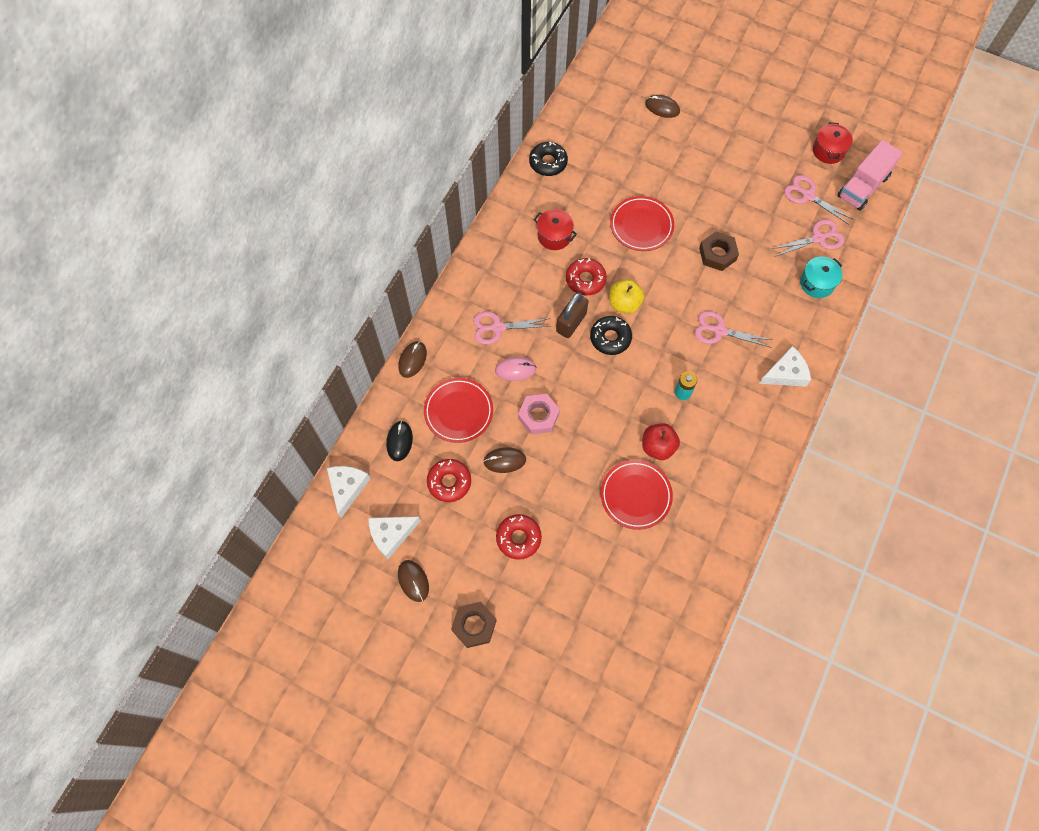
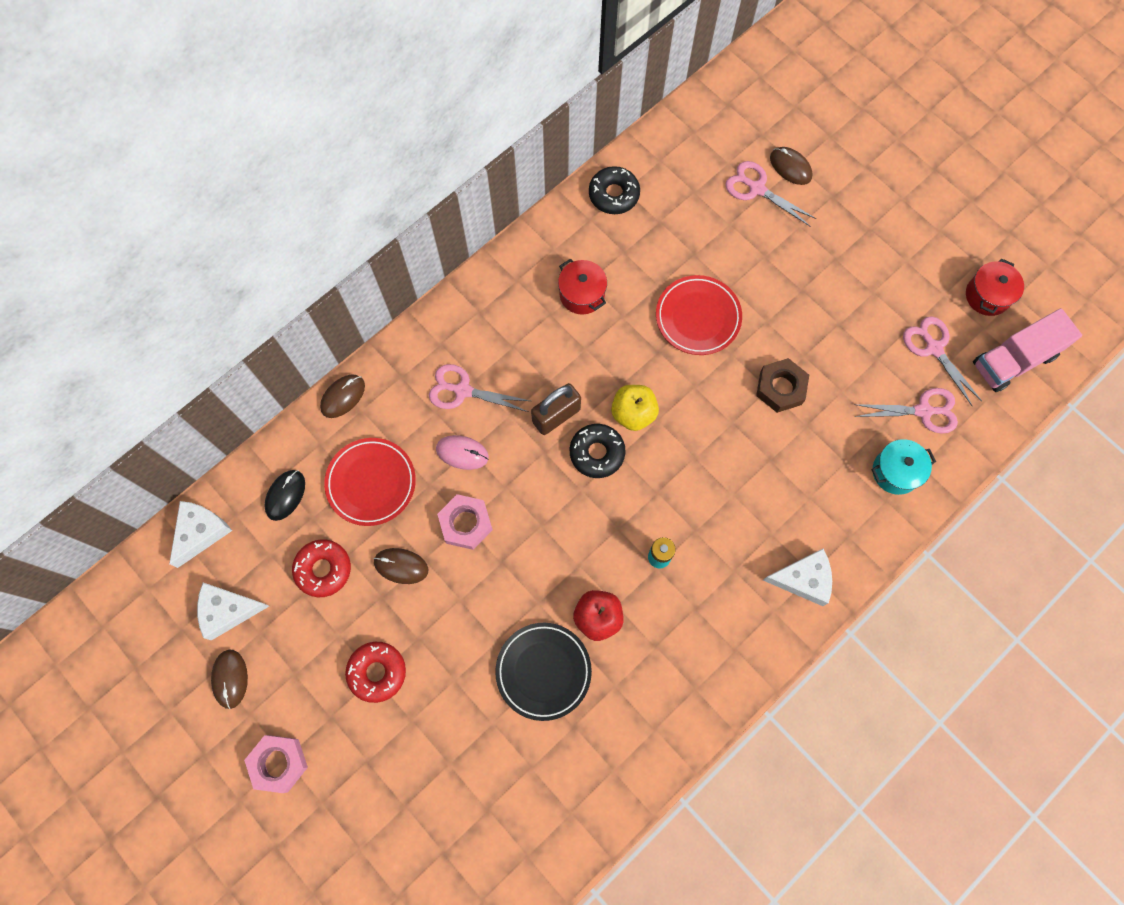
camera: 20 degrees right, 5 degrees up
(474, 625) = (278, 763): brown nut -> pink nut
(585, 280) = (597, 365): red donut -> none
(635, 495) = (543, 671): red plate -> black plate
(719, 331) = (740, 492): pink scissors -> pink scissors (756, 189)

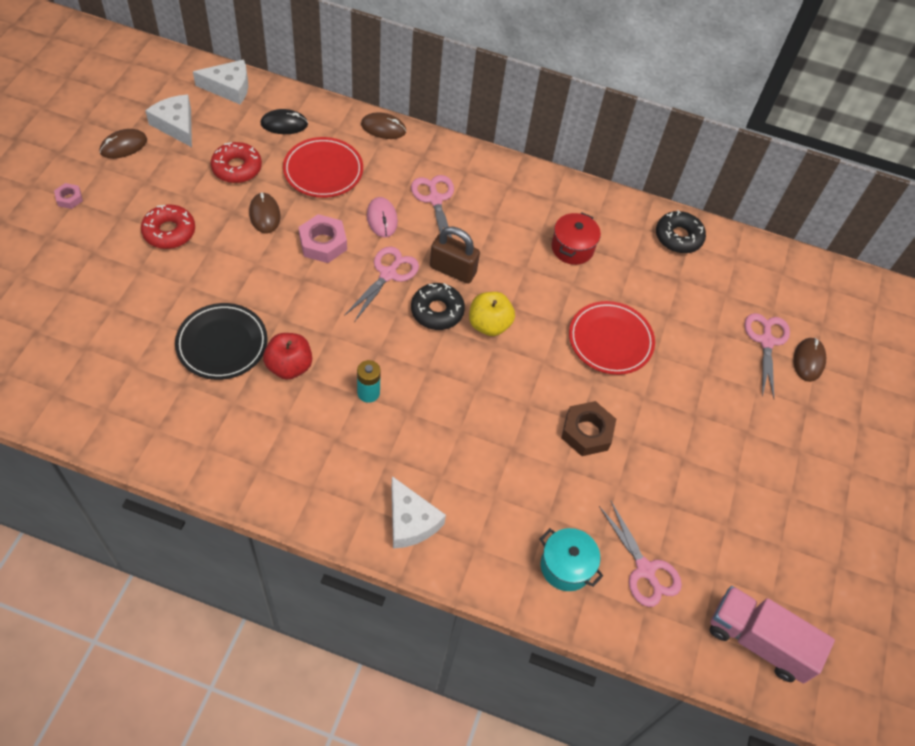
camera: 55 degrees right, 15 degrees down
(278, 763) = (69, 198): pink nut -> pink nut, size x0.55
(933, 348) = (717, 555): pink scissors -> pink scissors (388, 274)
(987, 296) = (809, 588): red pot -> none

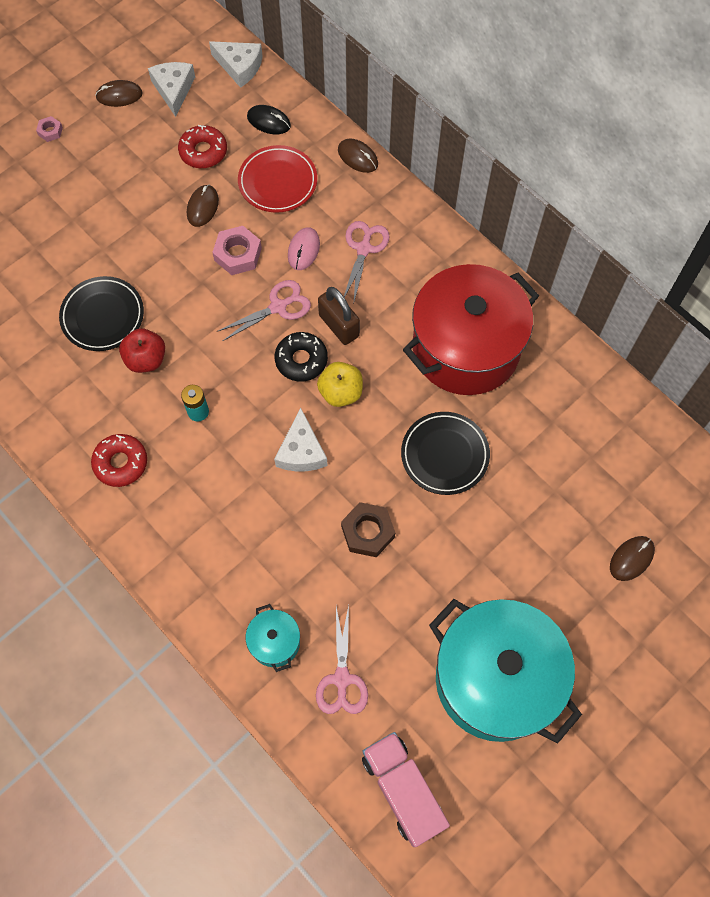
camera: 35 degrees right, 10 degrees up
(169, 232) = (114, 193): red donut -> red donut (121, 463)
(410, 521) = (168, 541): white cheese -> white cheese (301, 451)
(572, 248) = (466, 348): red pot -> red pot, size x2.39
(610, 340) = (444, 455): red plate -> black plate
(678, 237) = (580, 378): black donut -> none
(766, 341) = (600, 521): pink scissors -> none
(770, 507) = (496, 679): none -> turquoise pot

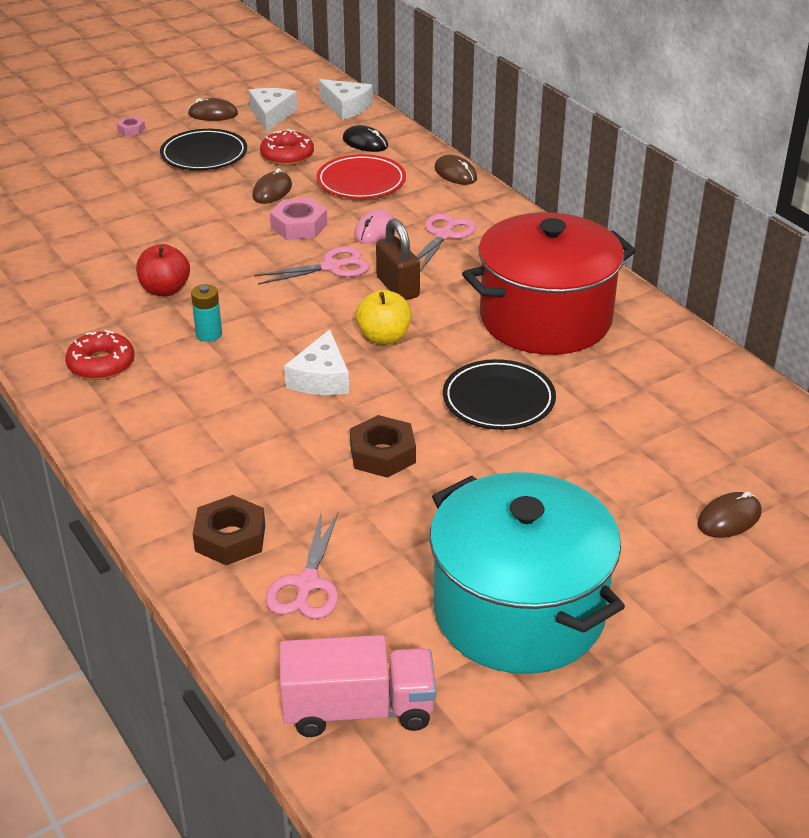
camera: 10 degrees right, 30 degrees down
(103, 316) = (130, 254): black plate -> black plate (204, 155)
(275, 642) = (230, 538): turquoise pot -> brown nut
(301, 360) = (345, 308): black donut -> none
(403, 790) = (358, 709): pink truck -> pink truck turned 105 degrees clockwise

